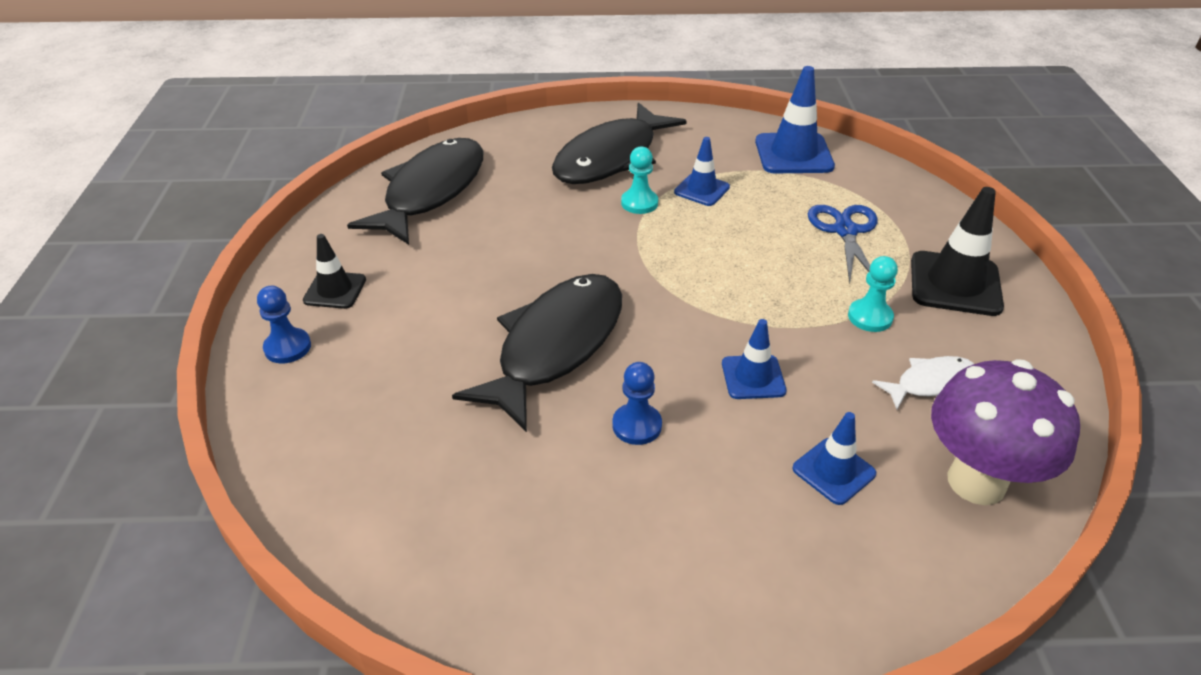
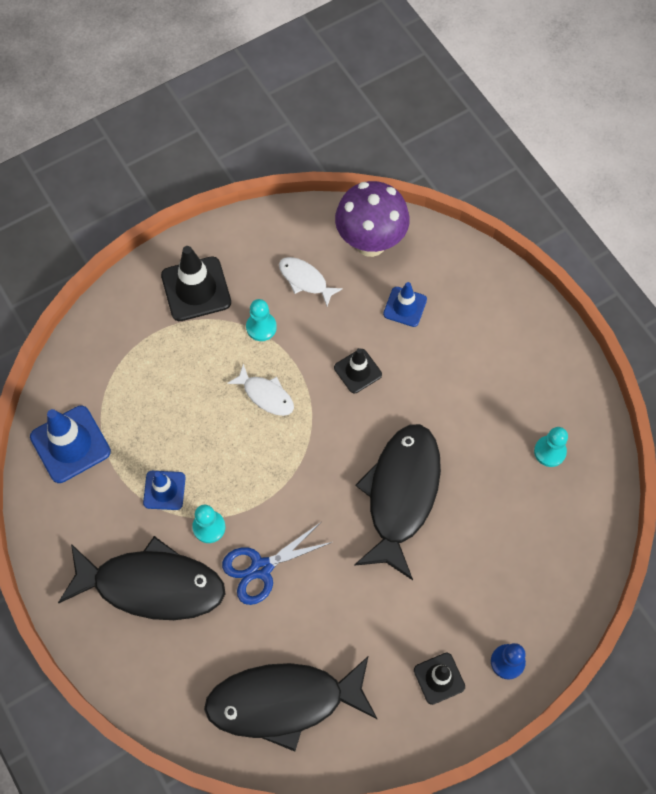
camera: 120 degrees left, 25 degrees up
(482, 527) = (549, 451): none -> turquoise pawn
(555, 346) = (401, 494): black fish -> black fish turned 105 degrees clockwise
(637, 425) = (435, 414): blue pawn -> none
(753, 377) = (357, 371): blue traffic cone -> black traffic cone
(768, 288) = (266, 395): none -> white fish
(845, 230) = (167, 371): blue scissors -> blue scissors (261, 568)

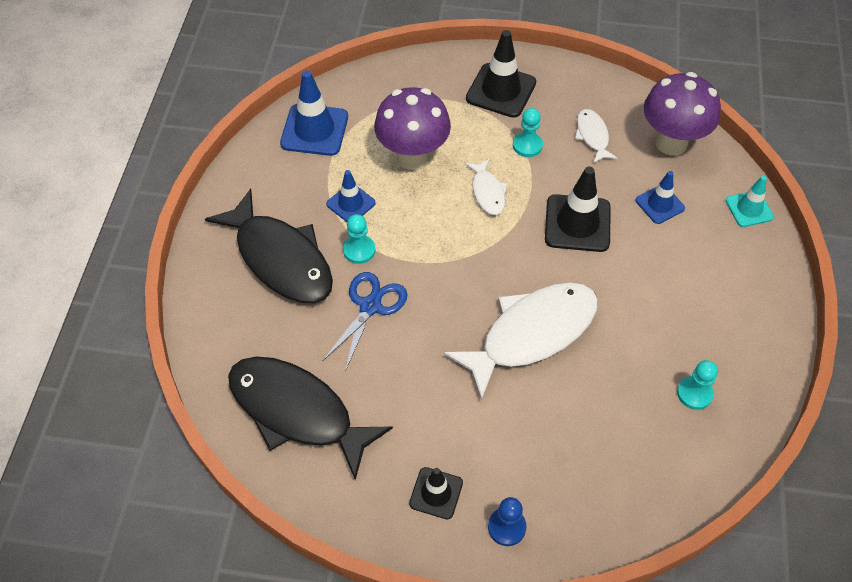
camera: 40 degrees right, 10 degrees down
(178, 408) = (413, 157): none -> purple mushroom
(261, 568) = (370, 306): blue scissors -> blue scissors turned 105 degrees clockwise
(357, 371) = (577, 223): black traffic cone -> black traffic cone, size x1.66
(401, 494) = (531, 334): black fish -> white fish
(471, 262) = (749, 209): none -> turquoise traffic cone

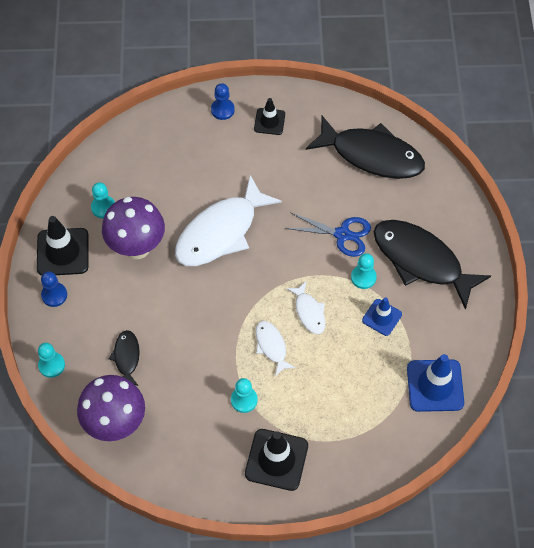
camera: 170 degrees right, 5 degrees up
(370, 306) = (342, 234): blue scissors -> blue scissors turned 90 degrees counterclockwise
(413, 157) = (341, 371): purple mushroom -> purple mushroom (137, 247)
(577, 223) = (194, 328): black traffic cone -> black traffic cone (63, 252)
(592, 136) = (187, 420): white fish -> white fish (309, 312)
(659, 204) = (126, 357): blue traffic cone -> black fish
(749, 209) = (51, 365): turquoise traffic cone -> turquoise pawn
(754, 286) = (54, 295): none -> blue pawn

